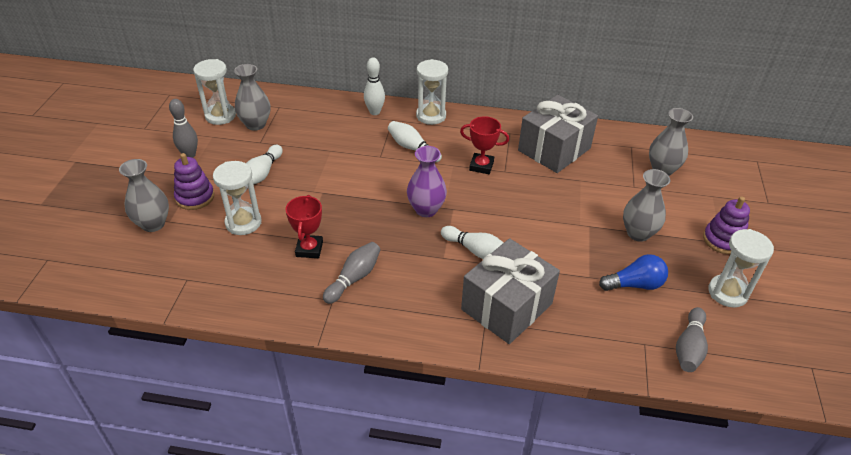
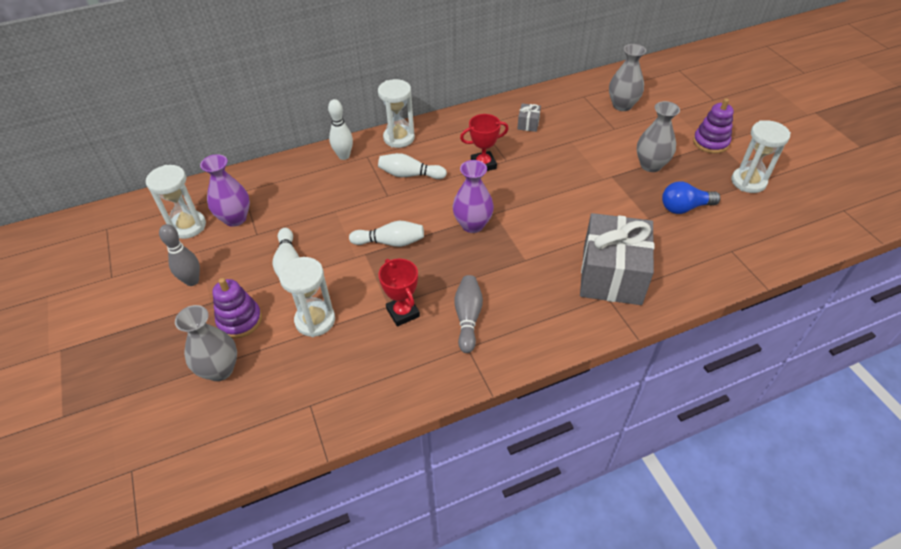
camera: 30 degrees left, 5 degrees up
(255, 124) = (235, 218): grey vase -> purple vase
(476, 251) = (546, 240): white bowling pin -> white bowling pin (390, 242)
(554, 149) = (528, 124): grey gift -> grey gift, size x0.40
(634, 284) = (684, 207): blue light bulb -> blue light bulb turned 150 degrees counterclockwise
(689, 347) = (761, 237): grey bowling pin -> none

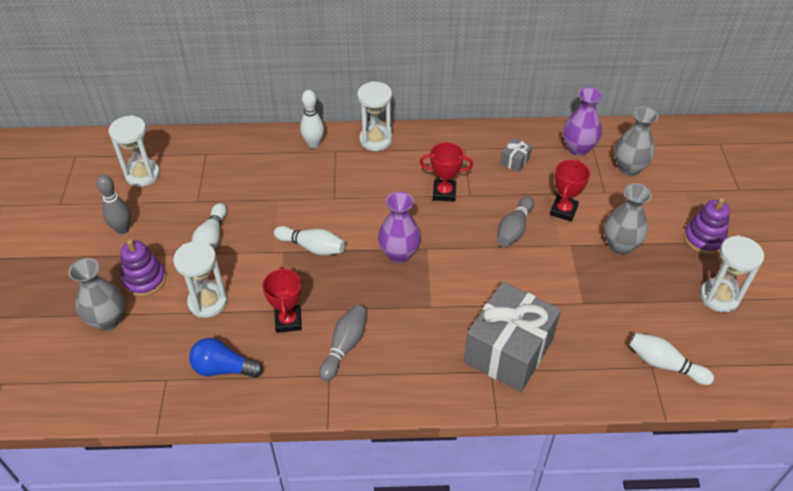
camera: 20 degrees right, 0 degrees up
(235, 218) = (186, 180): purple vase -> purple vase (578, 148)
(410, 175) = (366, 183): white bowling pin -> white bowling pin (664, 364)
(559, 177) = (514, 229): none -> grey bowling pin
(590, 151) = (563, 210): none -> red trophy
(684, 207) = (629, 303): blue light bulb -> blue light bulb (223, 368)

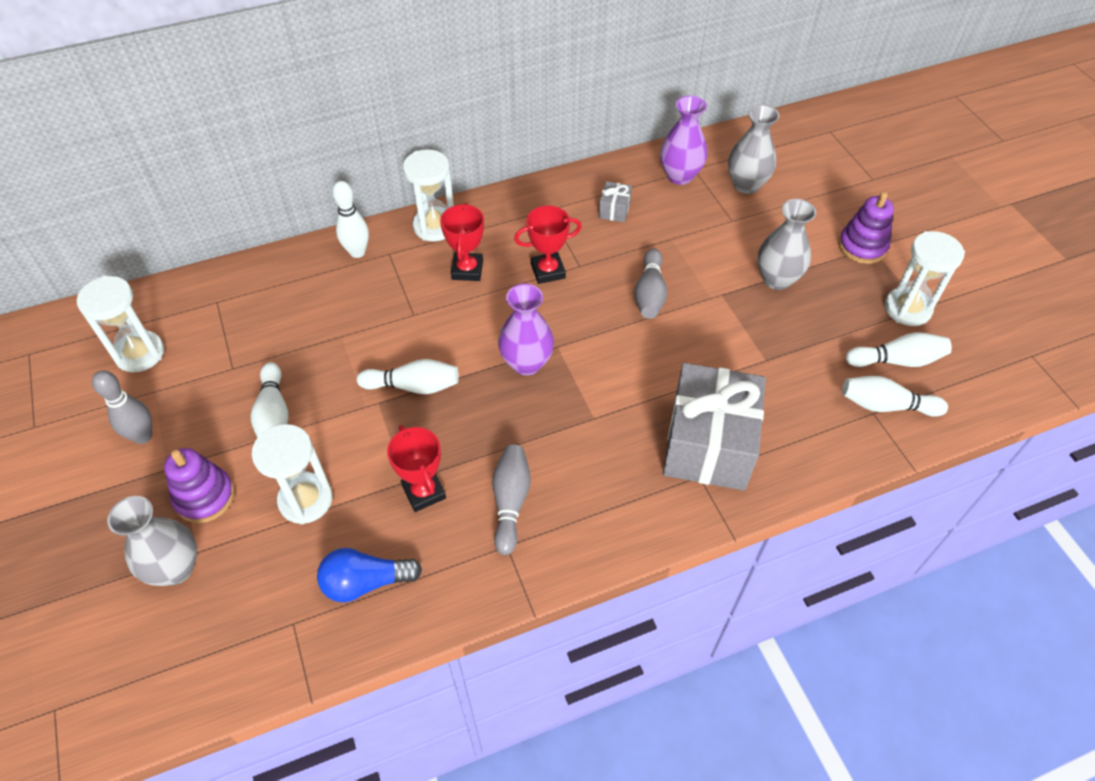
camera: 20 degrees left, 5 degrees up
(563, 210) = (696, 255): red trophy -> red trophy (467, 270)
(690, 333) = (897, 360): none -> white bowling pin

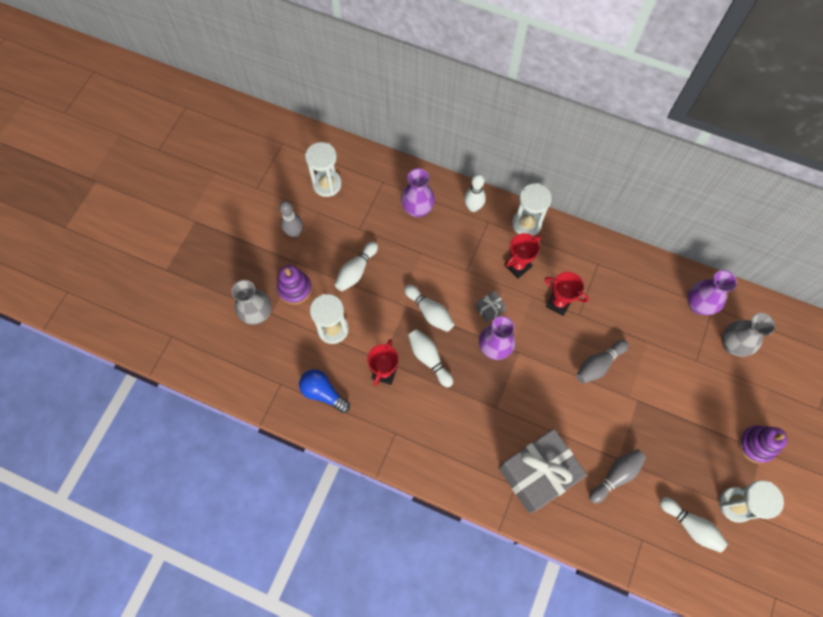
camera: 45 degrees right, 15 degrees up
(290, 298) = (417, 209): none -> purple vase
(510, 502) = (416, 414): grey bowling pin -> grey bowling pin (616, 476)
(614, 210) = (635, 295): grey gift -> grey gift (489, 309)
(777, 279) = (680, 419): grey vase -> none
(885, 405) = (653, 542): white bowling pin -> white bowling pin (429, 359)

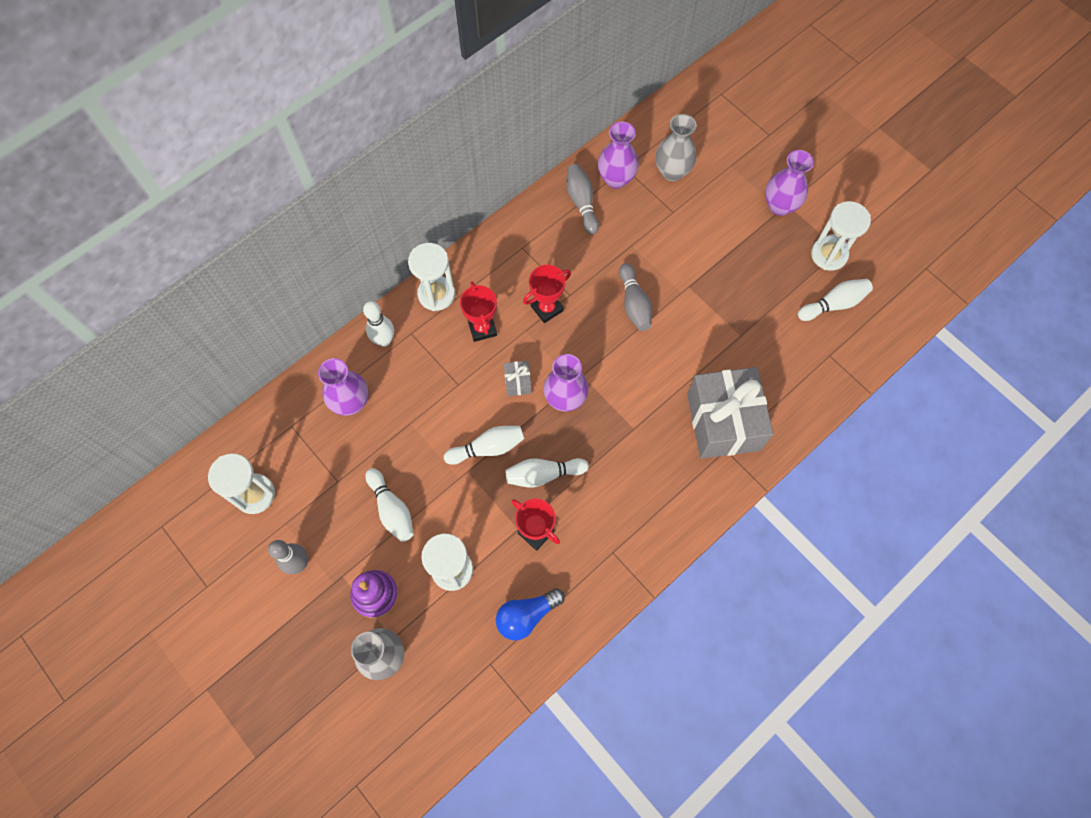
camera: 65 degrees left, 0 degrees up
(616, 476) = (757, 347): grey bowling pin -> grey bowling pin (581, 203)
(756, 445) = (780, 206): purple stacking toy -> purple vase

